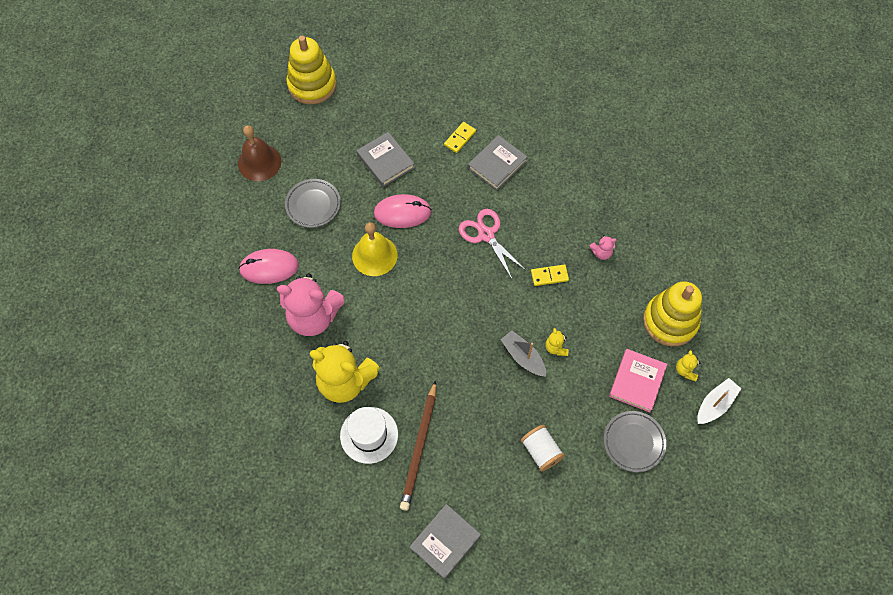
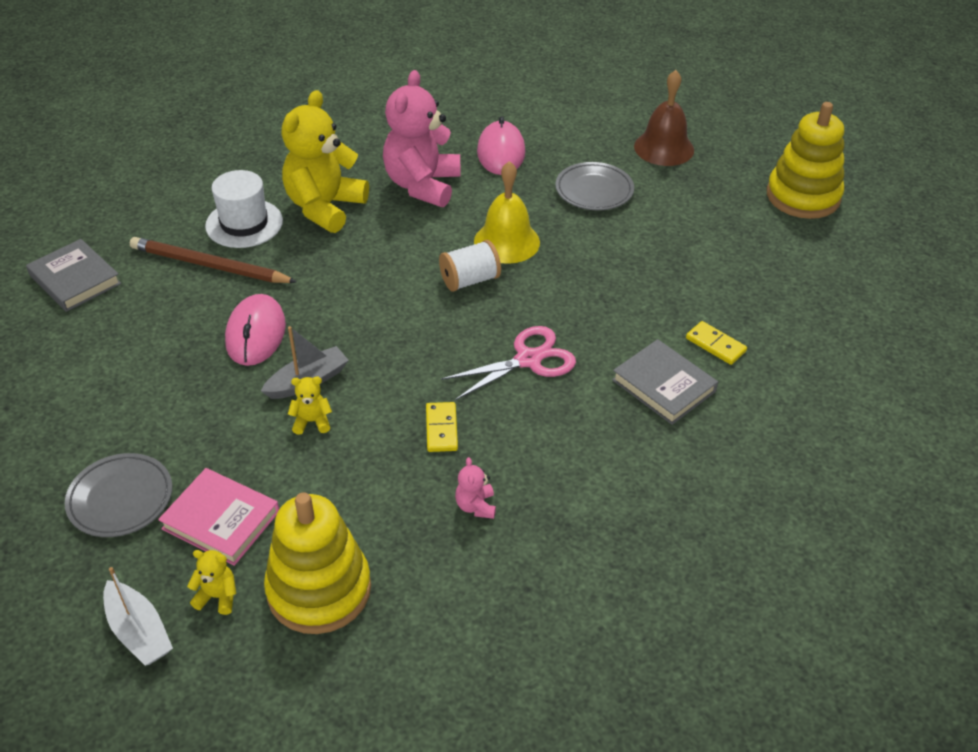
camera: 95 degrees right, 20 degrees down
(385, 161) = (668, 261): grey book -> none
(402, 212) = (576, 272): pink mouse -> pink mouse (256, 334)
(541, 451) = (153, 385): white spool -> white spool (470, 280)

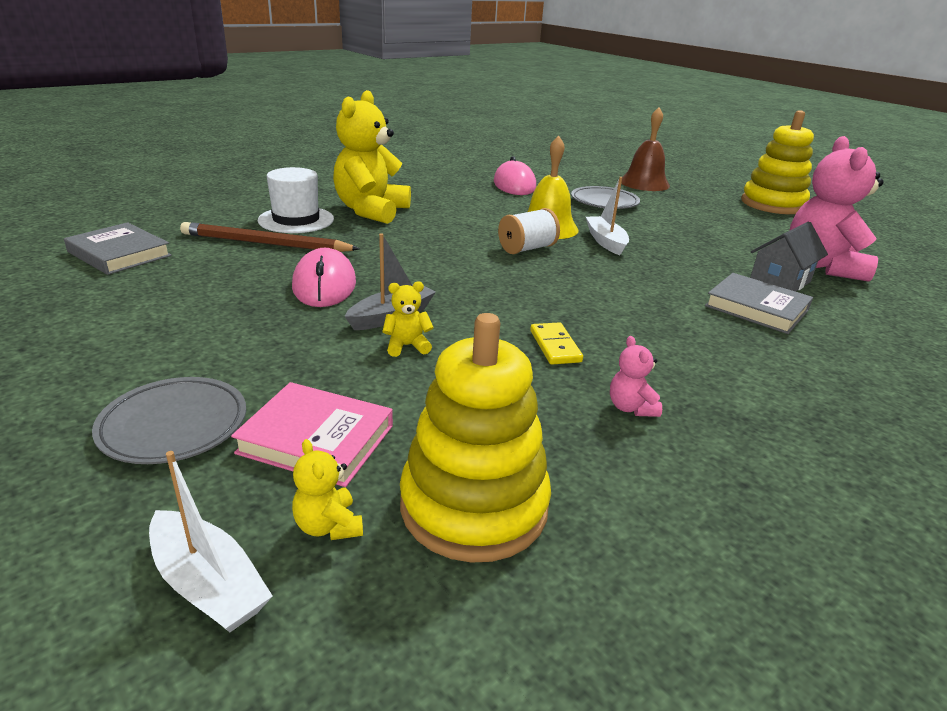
camera: 10 degrees left, 15 degrees down
(217, 596) = (328, 526): yellow teddy bear -> yellow teddy bear turned 120 degrees counterclockwise
(422, 185) = (456, 200): pink teddy bear -> pink teddy bear (822, 266)
(528, 359) = (614, 295): pink scissors -> none
(560, 269) = (605, 241): none -> white boat
(715, 345) = (780, 282): yellow domino -> grey house

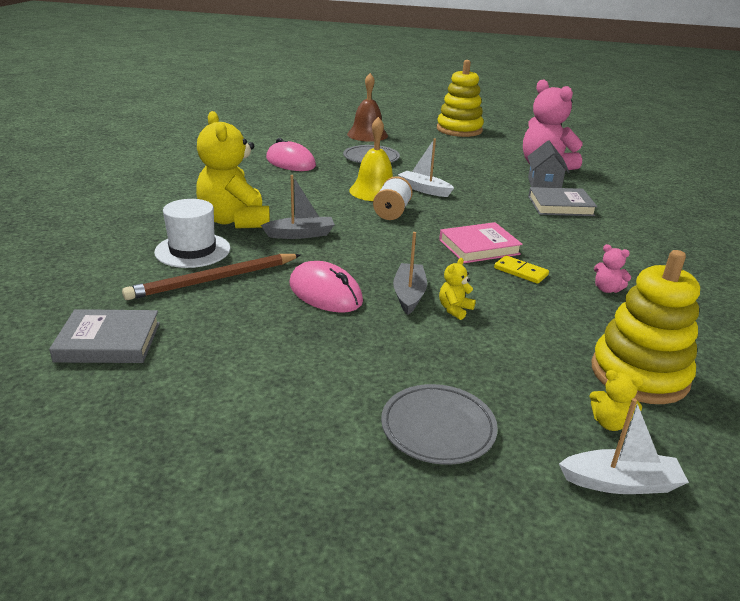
camera: 40 degrees left, 0 degrees up
(316, 439) = (520, 387): pink book -> pink book (479, 247)
(402, 237) = (301, 234): none -> grey boat

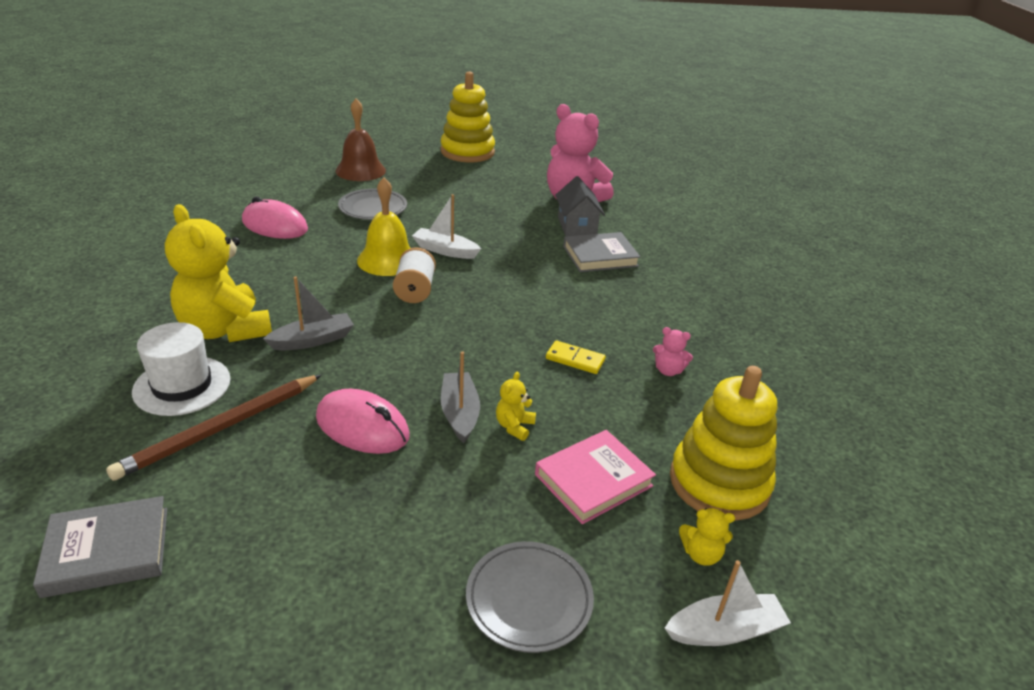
camera: 15 degrees left, 5 degrees up
(479, 247) = (523, 330): pink book -> pink book (593, 480)

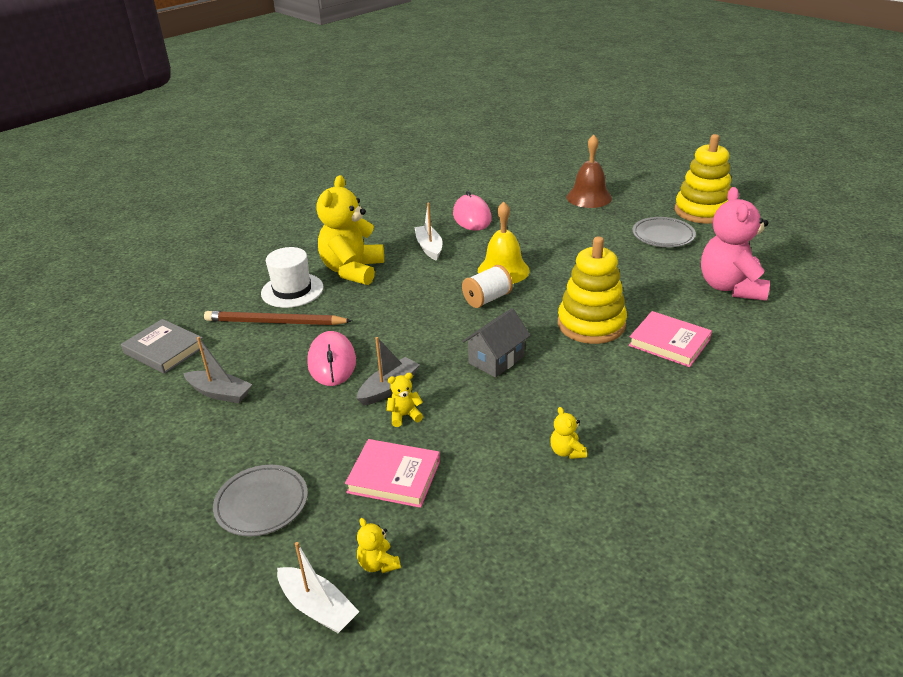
camera: 55 degrees right, 0 degrees up
(313, 340) = (383, 299): grey boat -> grey boat (220, 393)
(373, 208) = (552, 229): grey plate -> grey plate (663, 236)
(445, 250) = (552, 281): white boat -> white boat (429, 247)
(575, 359) = (512, 402): yellow domino -> none
(577, 226) = (692, 310): grey house -> grey house (496, 359)
(600, 256) = (669, 342): grey book -> pink book
(668, 370) = (567, 451): pink teddy bear -> yellow teddy bear
(719, 483) = (465, 540): yellow stacking toy -> yellow stacking toy (591, 324)

